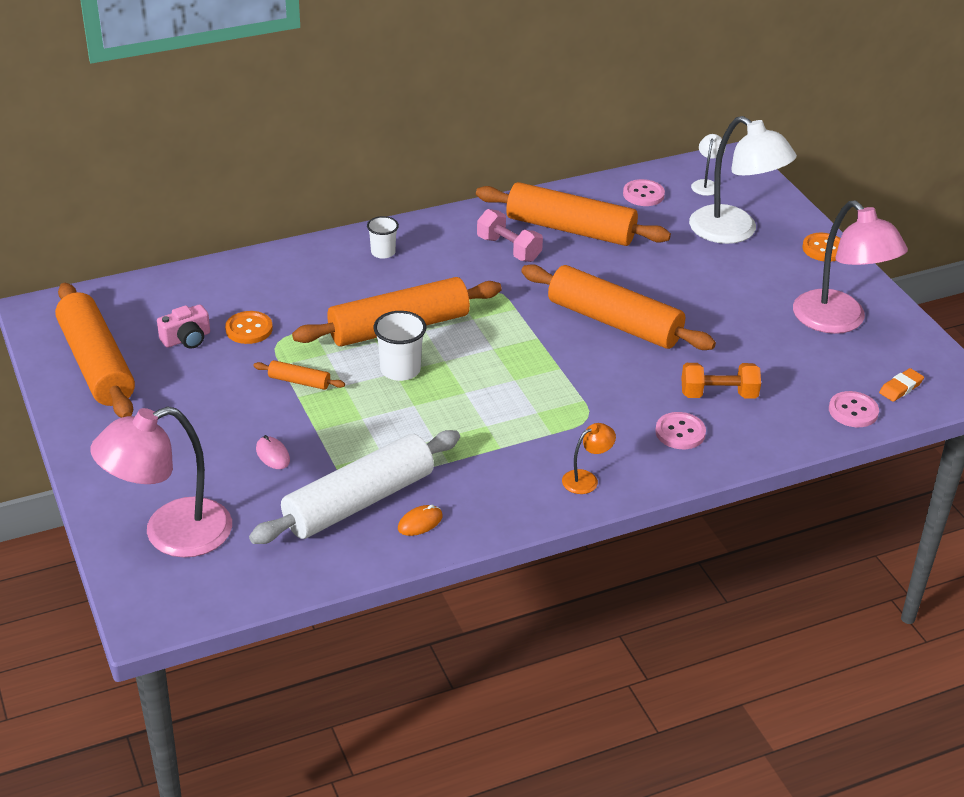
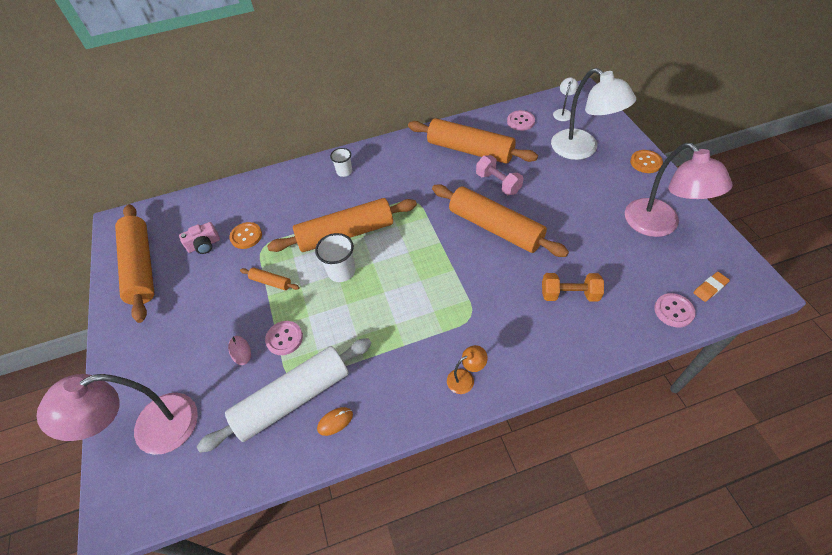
camera: 10 degrees right, 15 degrees up
(509, 249) = (427, 167): pink dumbbell -> pink dumbbell (498, 183)
(680, 432) = (539, 331): pink button -> pink button (284, 338)

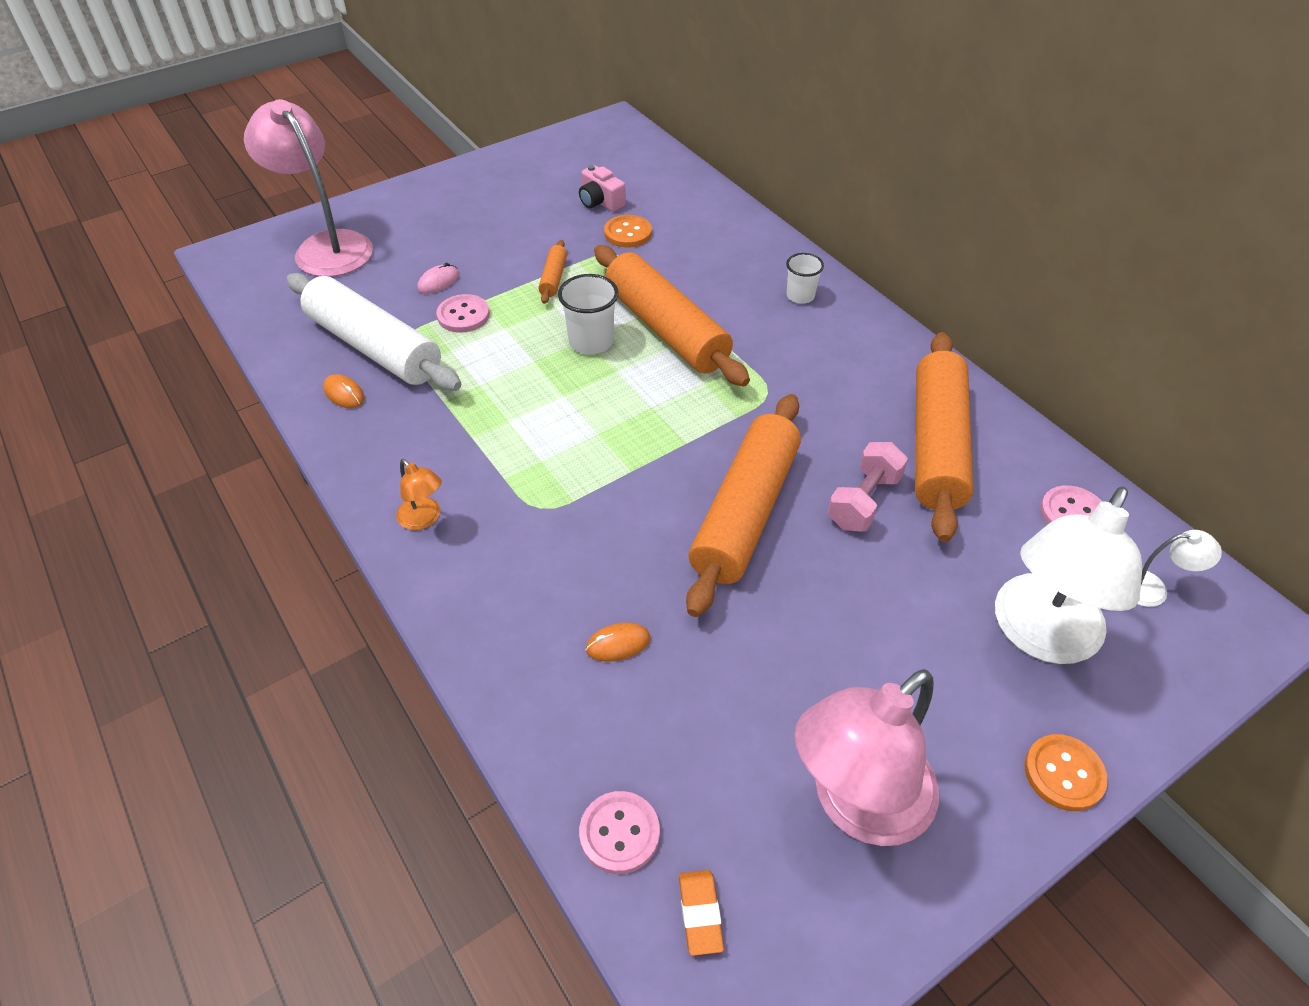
camera: 70 degrees right, 5 degrees down
(141, 266) = (550, 164): orange rolling pin -> none
(569, 294) = (618, 644): orange dumbbell -> orange mouse
(710, 288) = (700, 913): orange eraser -> orange eraser turned 45 degrees clockwise

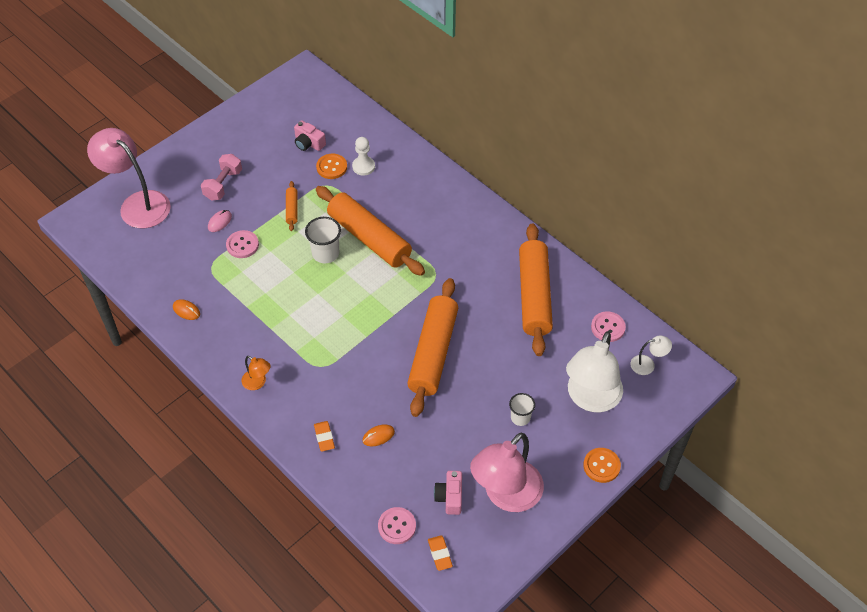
camera: 10 degrees left, 5 degrees up
(375, 347) = (194, 275): white rolling pin -> none
(516, 631) = (324, 437): none -> orange eraser
(676, 237) = (363, 166): none -> white pawn
(739, 788) = (450, 497): none -> pink camera
(800, 296) = (447, 202): white cup -> white cup (520, 417)
(863, 501) = (496, 336): pink dumbbell -> pink dumbbell (223, 184)

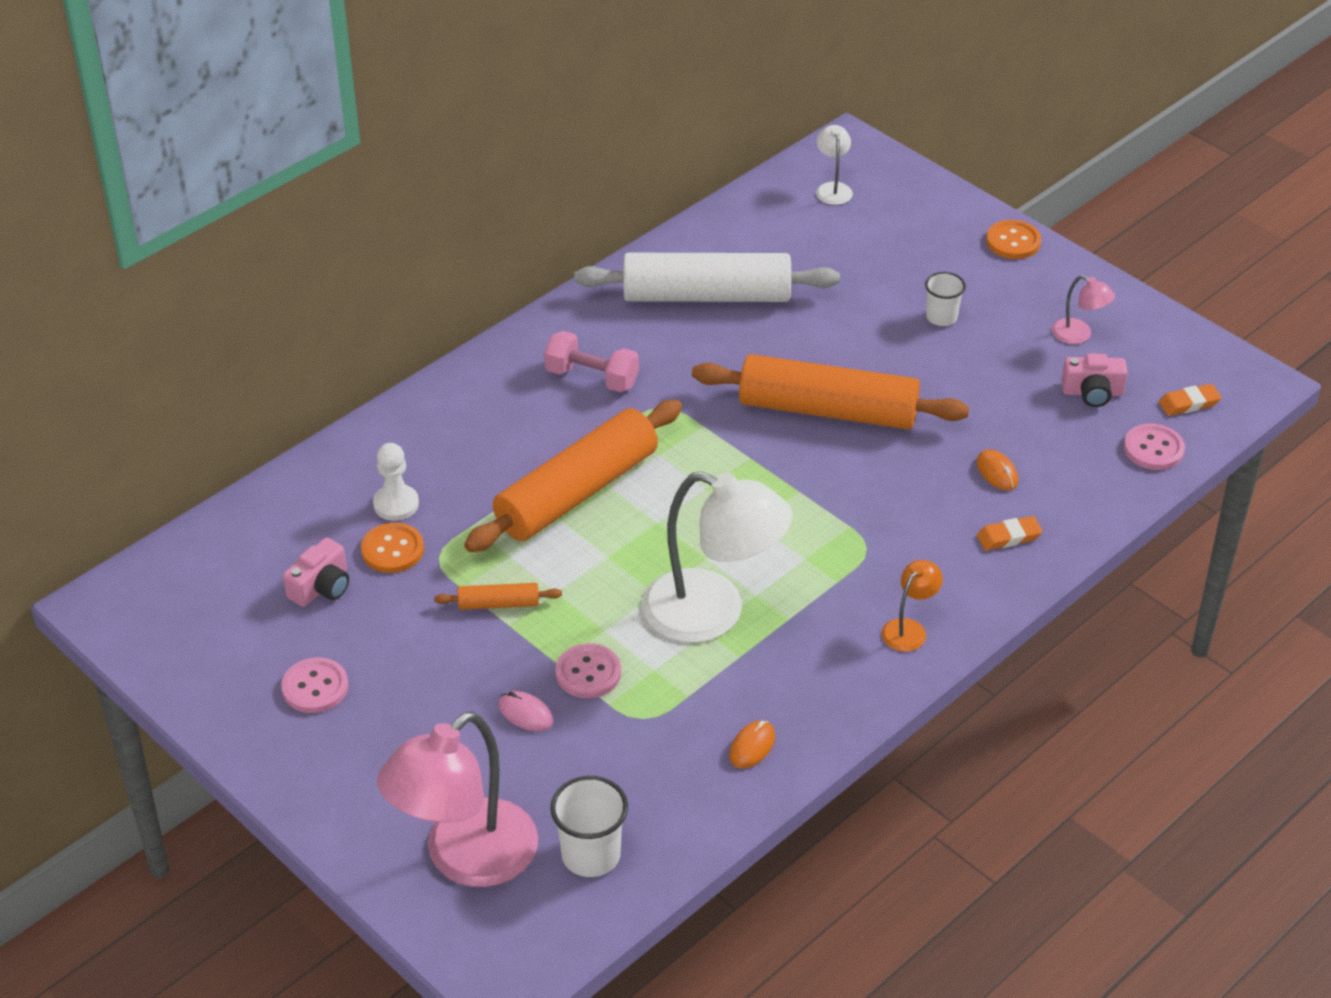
camera: 90 degrees left, 10 degrees down
(223, 184) = (423, 716): pink dumbbell -> pink dumbbell (592, 378)
(325, 253) = (612, 550): white cup -> white cup (591, 855)
(506, 495) = (1078, 335): pink lamp -> pink lamp, size x0.44
(534, 295) = (706, 295): orange rolling pin -> white rolling pin
(590, 399) = (900, 246): white lamp -> white lamp (713, 613)
(608, 327) = (767, 223): pink button -> pink button (315, 687)

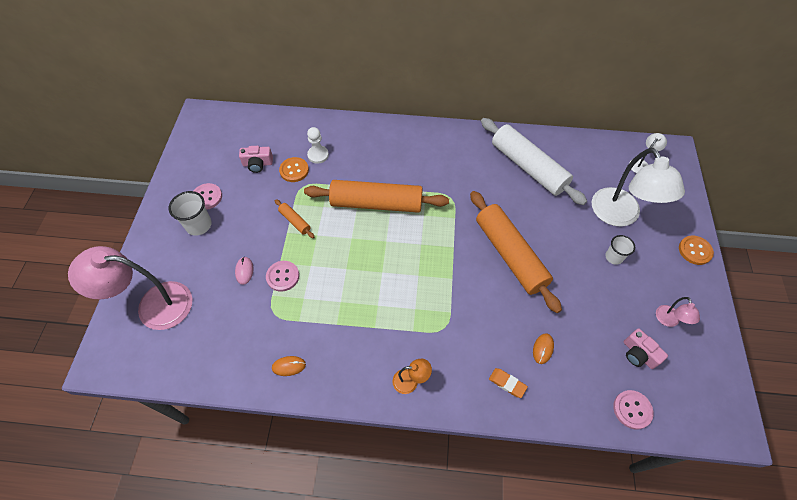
camera: 50 degrees right, 15 degrees up
(591, 855) = (184, 348): white cup -> white cup (199, 225)
(592, 378) = (442, 164): pink dumbbell -> none
(713, 613) = (352, 297): white lamp -> white lamp (620, 216)
(1189, 403) = (681, 405): orange eraser -> none

